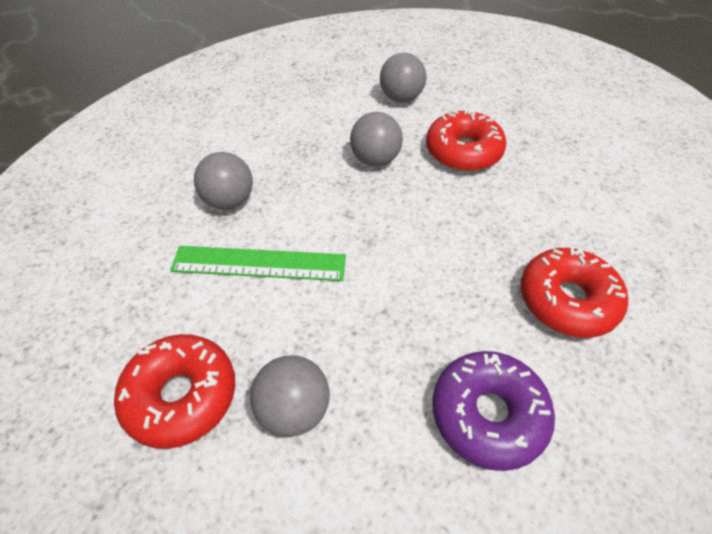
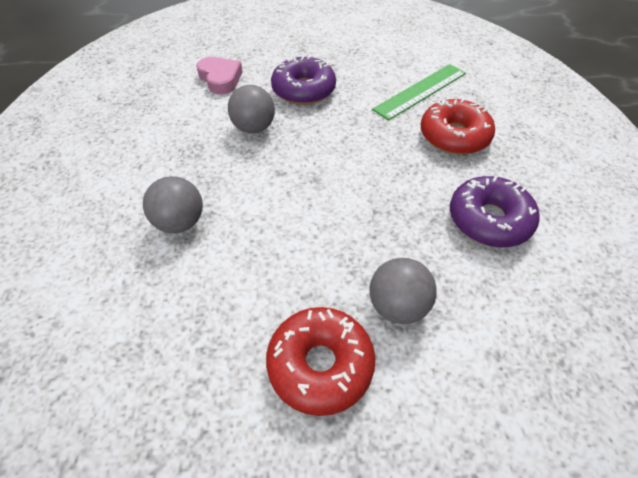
camera: 45 degrees left, 0 degrees up
(259, 263) = (261, 245): green ruler -> green ruler (420, 91)
(401, 98) = (220, 79): grey ball -> pink heart
(463, 151) = (303, 90): red donut -> purple donut

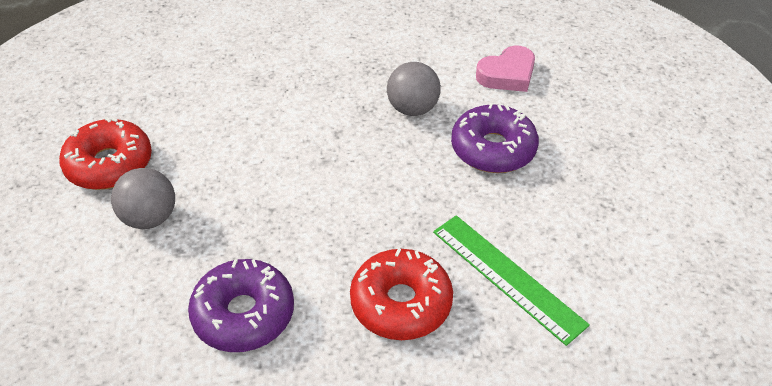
camera: 90 degrees right, 5 degrees down
(180, 222) = (275, 71): grey ball -> none

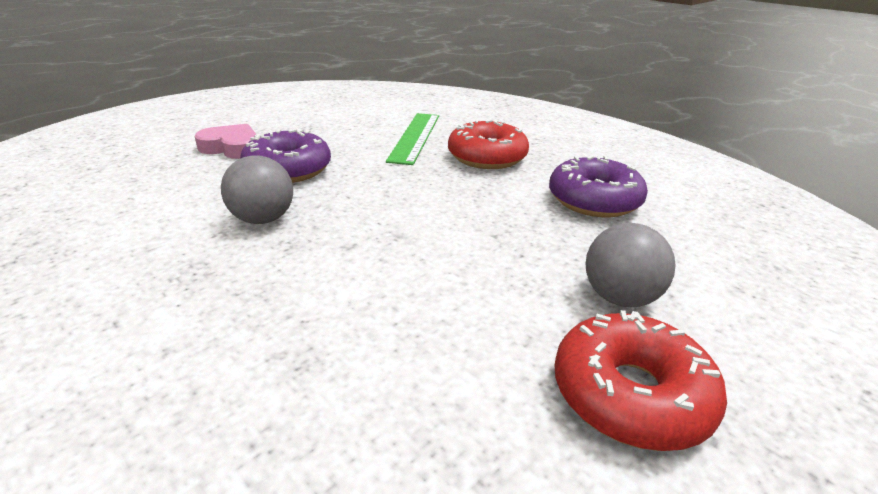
camera: 130 degrees left, 15 degrees down
(507, 74) = (157, 191): pink heart -> pink heart (232, 148)

